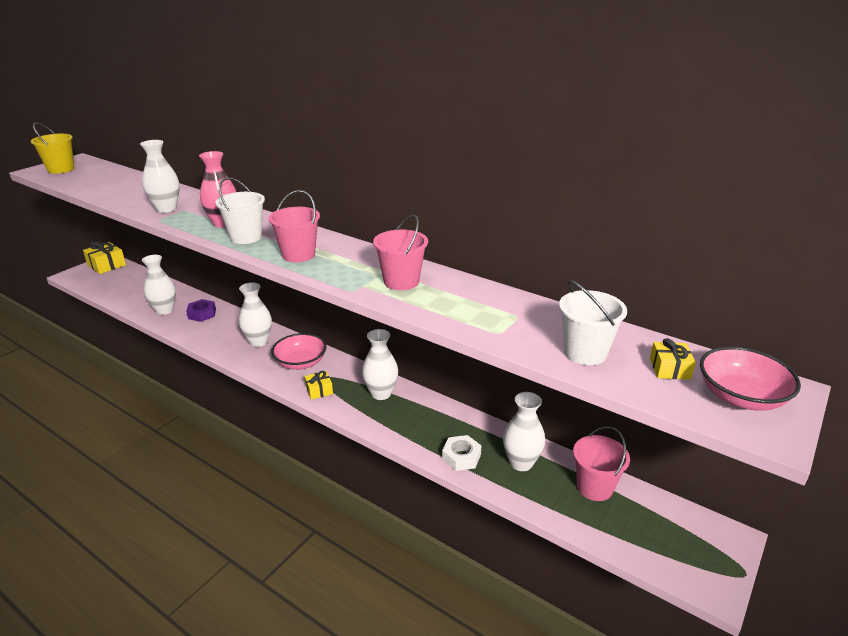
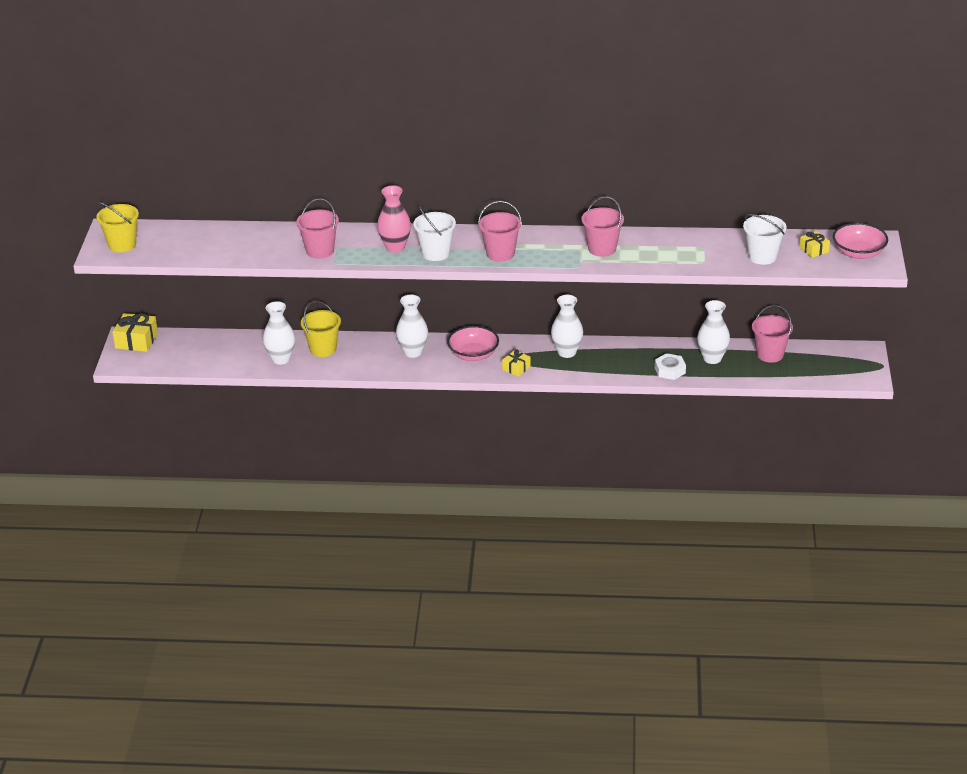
camera: 30 degrees left, 5 degrees up
(166, 209) = (320, 251): white vase -> pink bucket
(202, 314) = (323, 349): purple nut -> yellow bucket

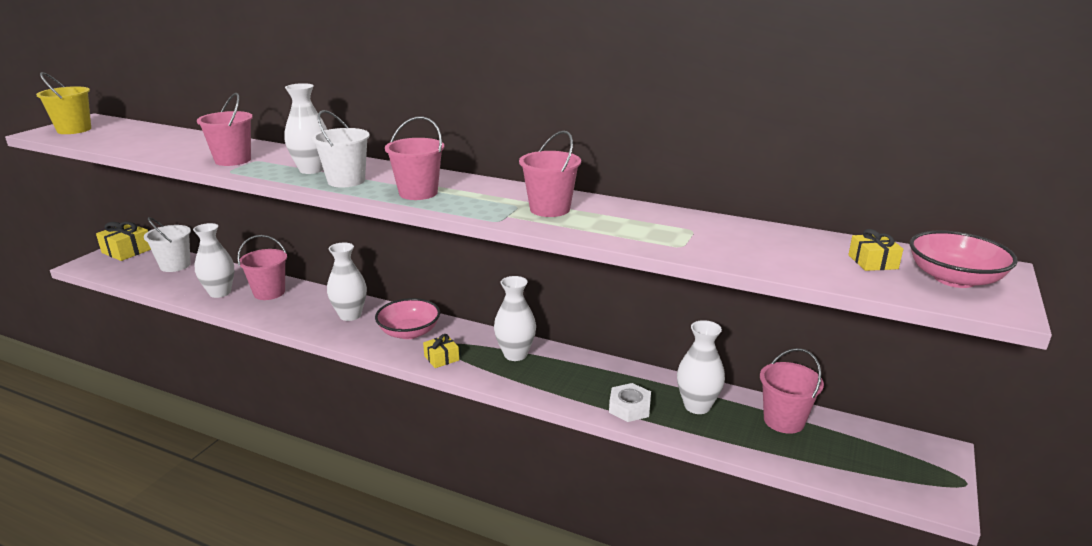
camera: 20 degrees right, 10 degrees down
(323, 349) = (269, 292): yellow bucket -> pink bucket
(395, 247) = (311, 170): pink vase -> white vase
(762, 256) = (780, 255): white bucket -> white bucket (175, 265)

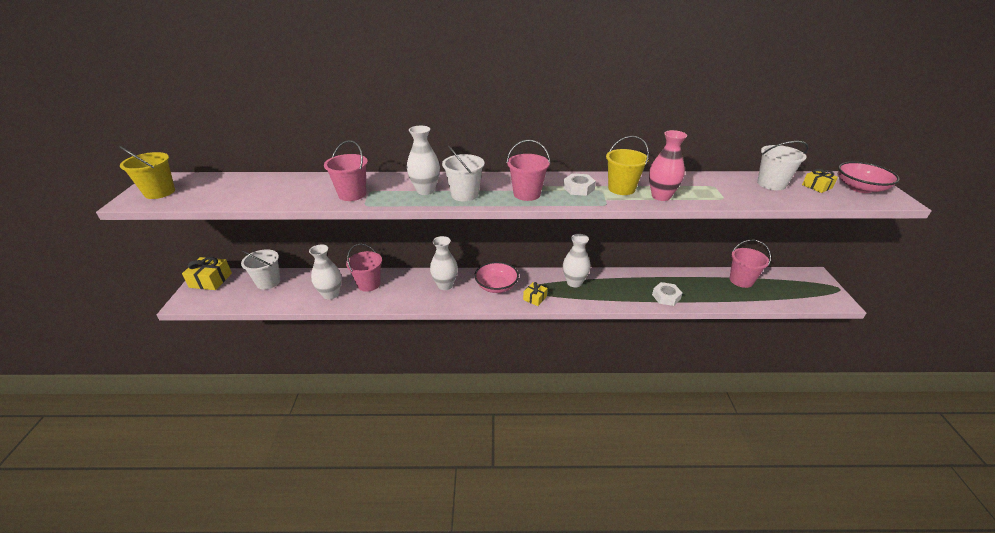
camera: 25 degrees left, 10 degrees up
(492, 199) = (578, 188): none -> white nut
(550, 209) = (621, 188): pink bucket -> yellow bucket
(590, 227) = (661, 196): none -> pink vase
(697, 406) = (696, 285): white vase -> none
(794, 245) = (771, 184): none -> white bucket

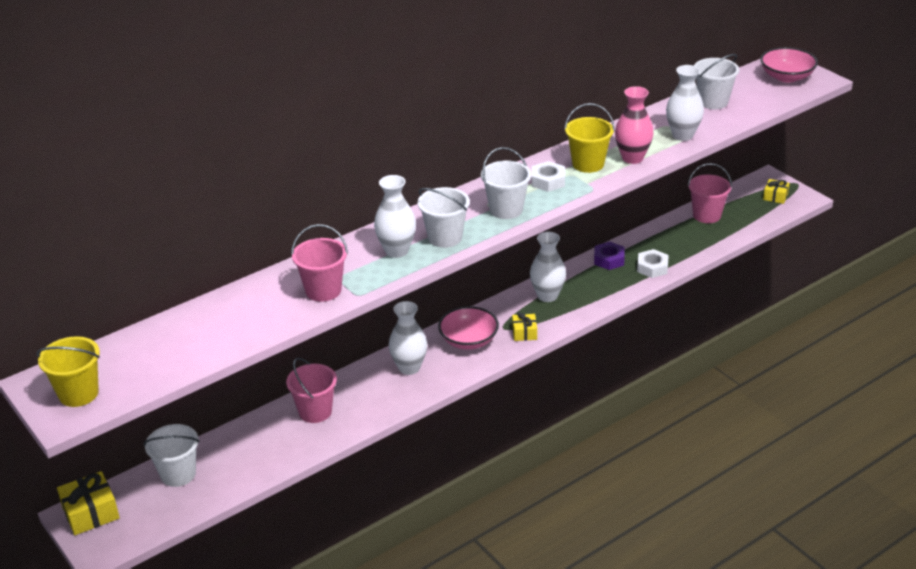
camera: 35 degrees left, 0 degrees up
(331, 294) = (284, 445): white vase -> white vase (682, 135)
(527, 194) = (506, 209): pink bucket -> white bucket
(639, 278) = (609, 260): none -> purple nut
(817, 186) = (752, 89): yellow gift -> yellow gift (775, 196)

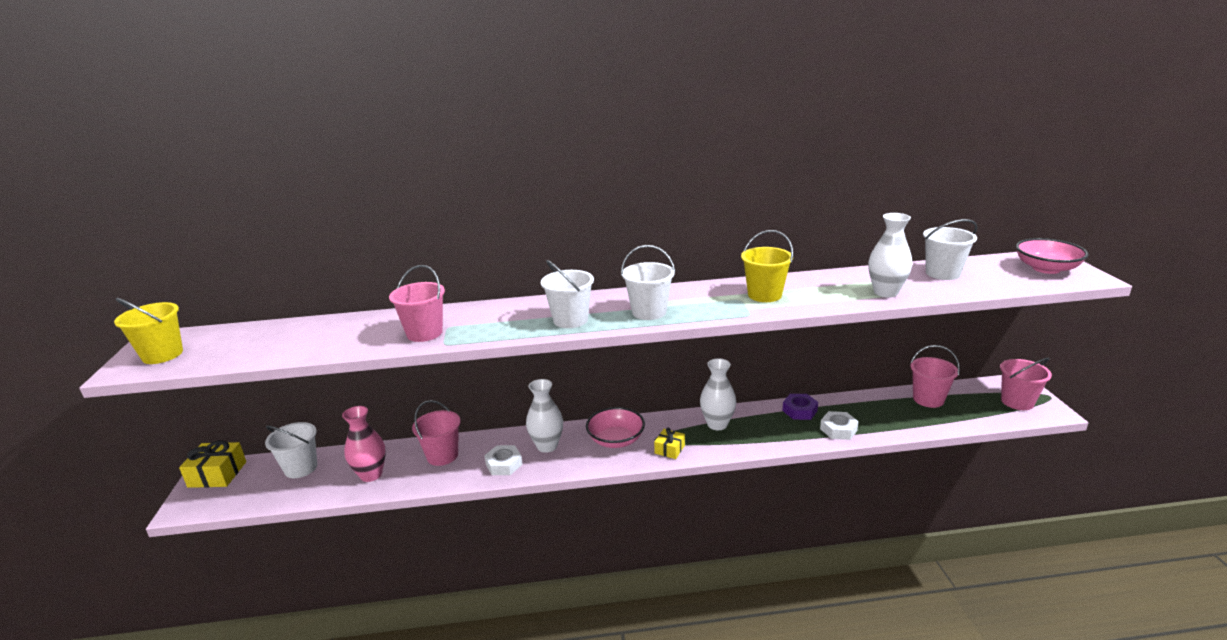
camera: 30 degrees right, 10 degrees down
(396, 251) = (519, 320): white vase -> none
(548, 181) = (712, 299): white nut -> white nut (504, 464)
(632, 158) = (814, 299): pink vase -> pink vase (371, 475)
(775, 196) = (1017, 402): yellow gift -> pink bucket

